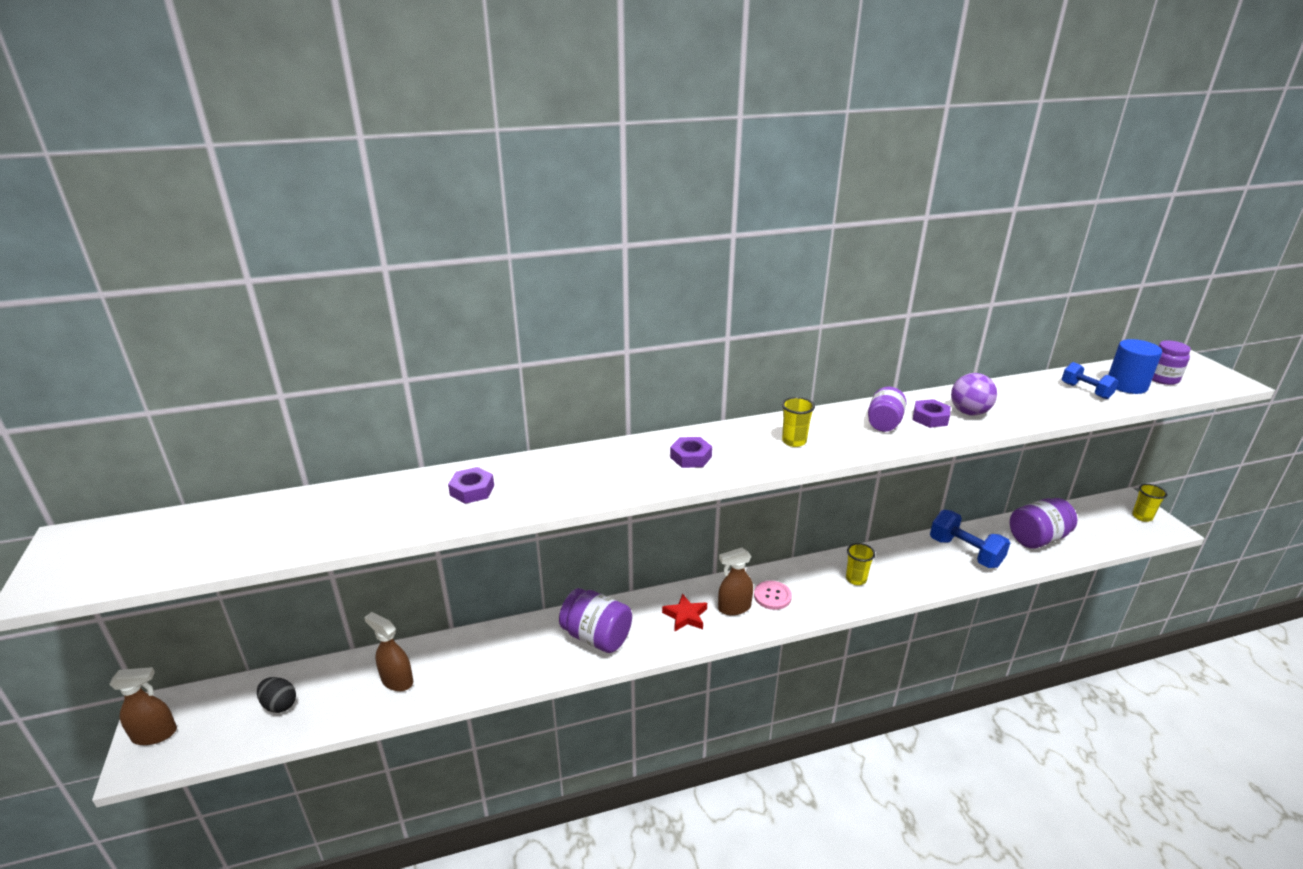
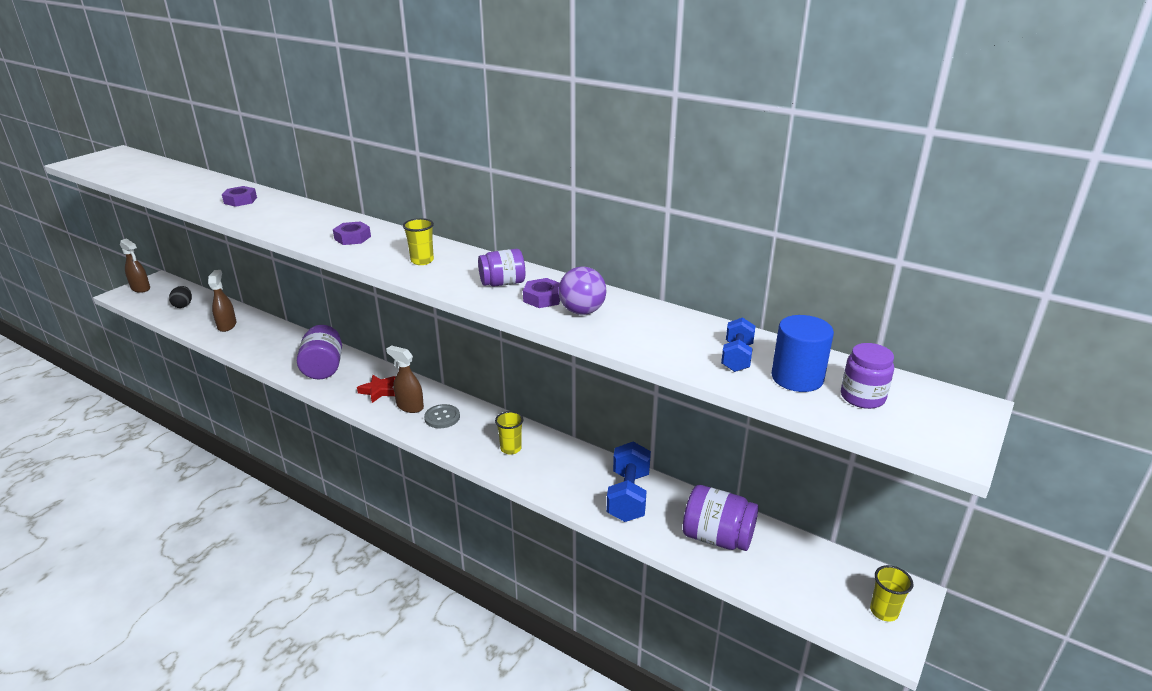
camera: 50 degrees right, 0 degrees up
(772, 596) = (442, 417): pink button -> grey button

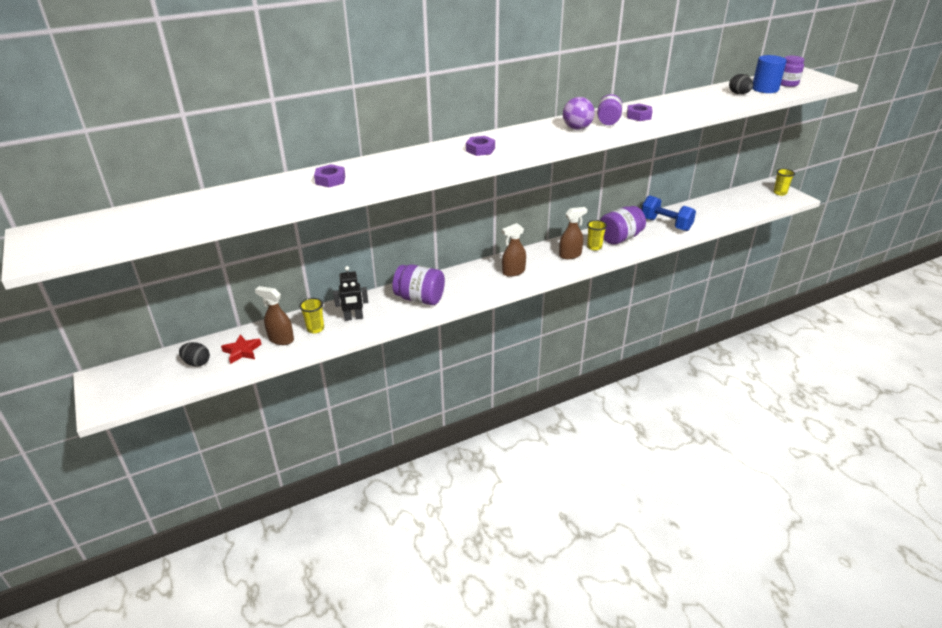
camera: 60 degrees left, 5 degrees up
(140, 288) = (107, 390): brown spray bottle -> brown spray bottle (570, 255)
(274, 346) = (353, 318): none -> black robot
(379, 391) = (480, 280): red star -> red star (242, 351)
(422, 261) = (549, 135): yellow cup -> yellow cup (315, 329)
(442, 417) = (538, 262): grey button -> none
(582, 311) = (664, 111): purple ball -> purple ball (577, 128)
(717, 537) = (712, 212): purple jar -> purple jar (620, 238)
(737, 357) = (739, 94): blue dumbbell -> black egg

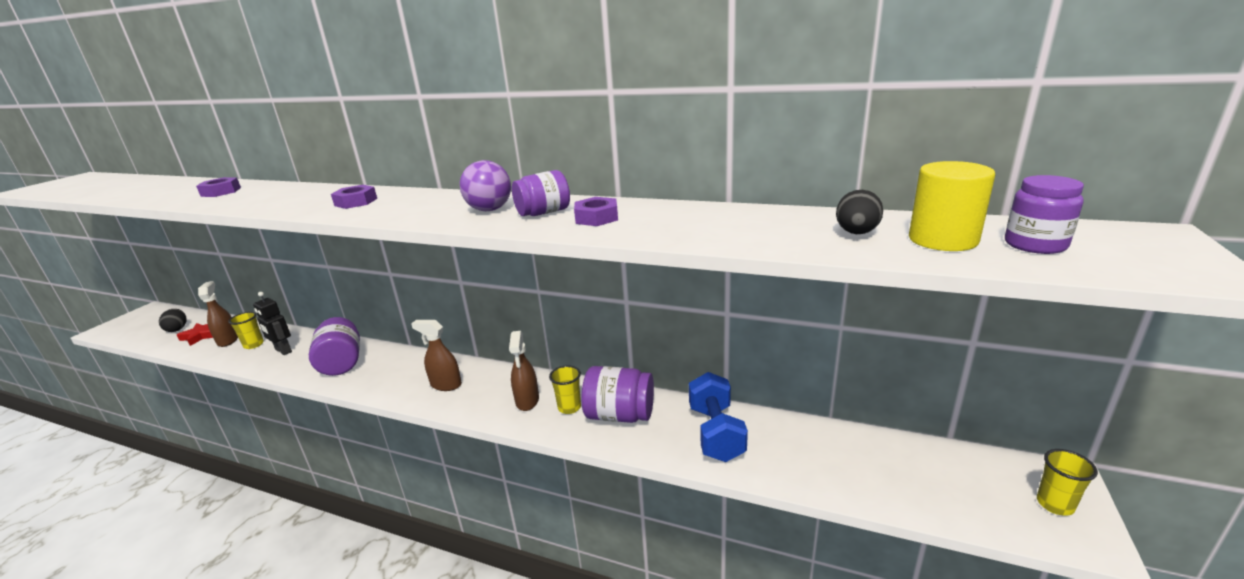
camera: 50 degrees right, 10 degrees down
(570, 255) = (527, 401): brown spray bottle -> brown spray bottle turned 60 degrees clockwise
(765, 89) = (942, 240): blue cylinder -> yellow cylinder

